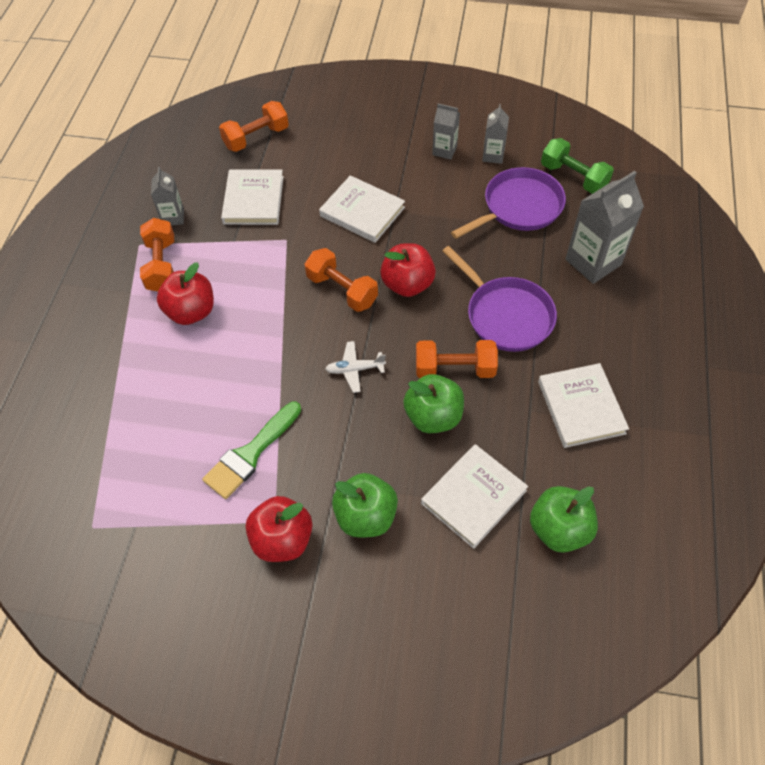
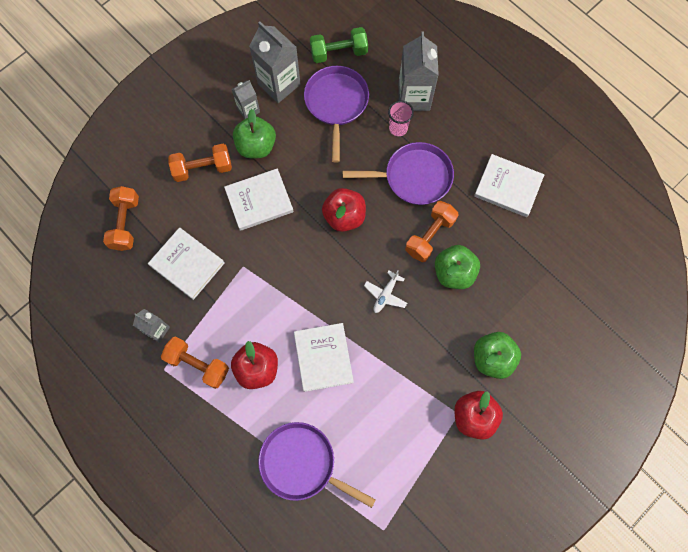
camera: 55 degrees left, 15 degrees up
(118, 407) = (302, 463): none -> purple pan
(250, 454) = (401, 399): green brush -> none
(342, 290) = (316, 259): orange dumbbell -> orange dumbbell (203, 168)
(473, 497) = (522, 289): white book -> white book (323, 357)
(493, 155) = (279, 84): grey carton -> grey carton, size x1.81
(545, 270) = (398, 128): none -> pink cup
(559, 529) = (573, 259): green apple -> green apple (256, 146)

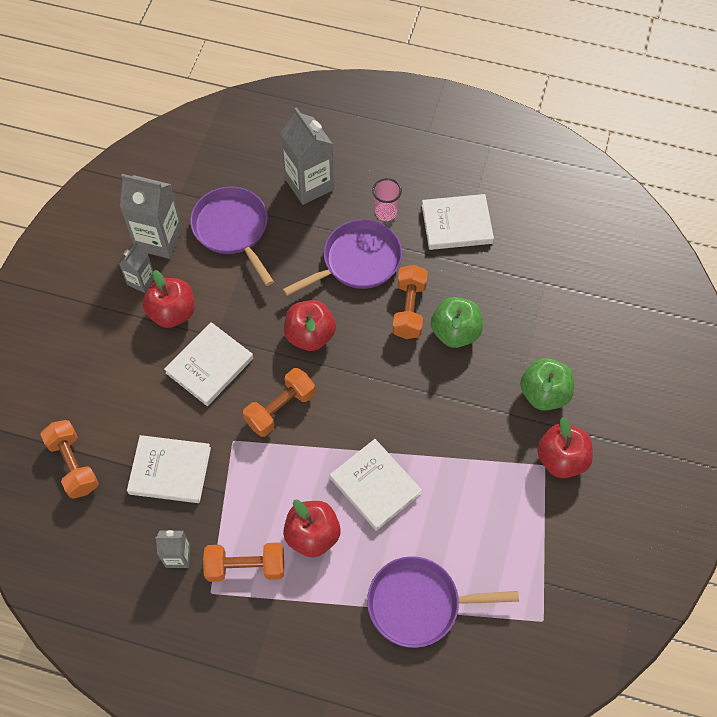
camera: 30 degrees left, 10 degrees down
(203, 168) = (127, 364): orange dumbbell -> orange dumbbell (280, 408)
(256, 146) = (172, 313): green apple -> red apple
(339, 52) = (204, 178): green dumbbell -> none
(385, 294) = (400, 389): white plane -> none
(398, 128) = (312, 222): pink cup -> pink cup (386, 213)

